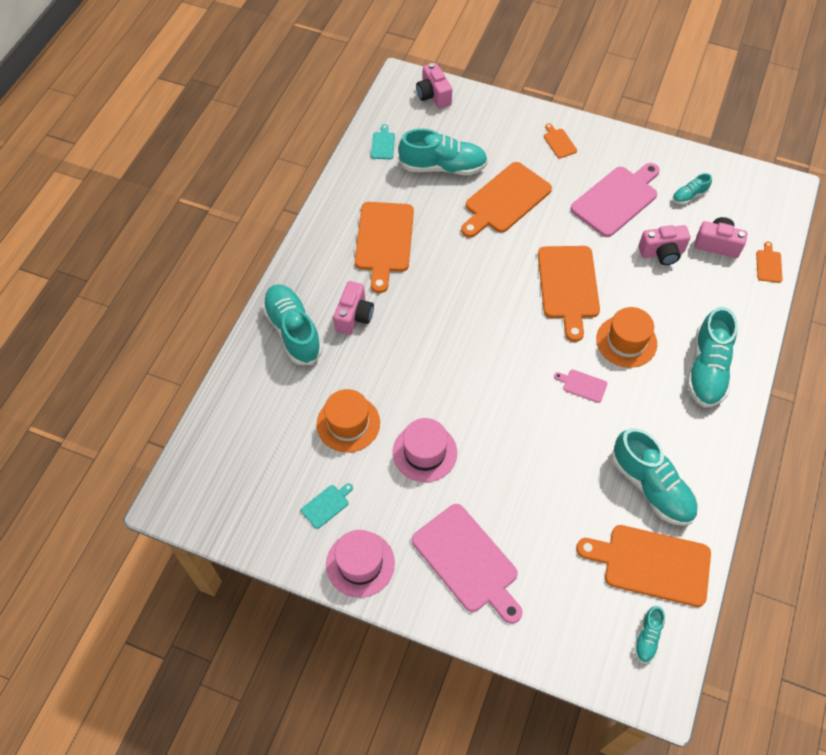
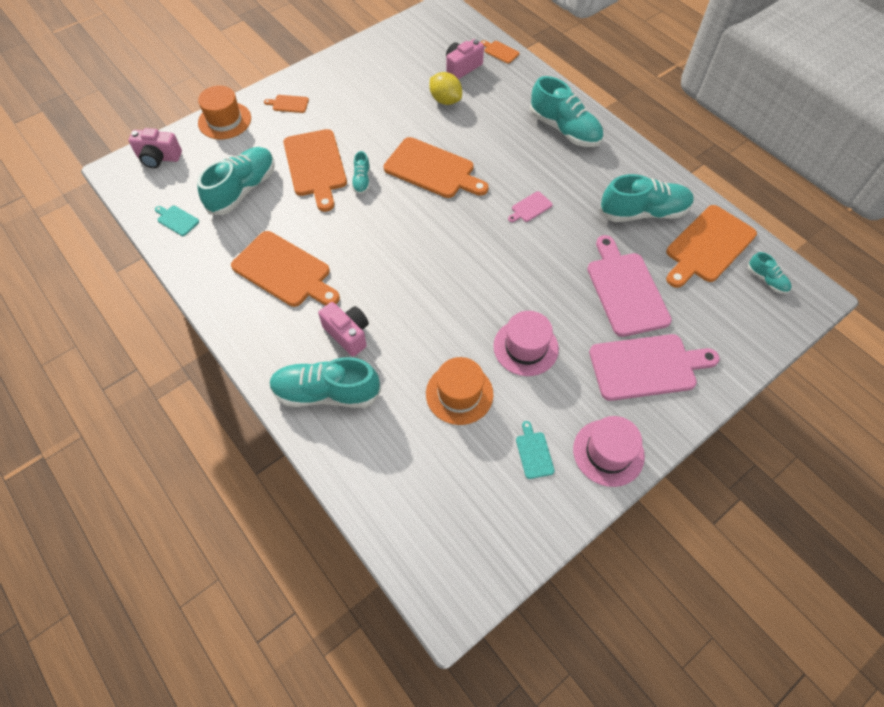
camera: 60 degrees left, 0 degrees up
(616, 199) = (374, 99): pink cutting board -> pink cutting board (625, 290)
(626, 341) = (509, 161): orange hat -> orange hat (224, 120)
(662, 253) = (445, 100): pink camera -> yellow lemon
(689, 196) = (407, 59): turquoise shoe -> turquoise shoe (362, 180)

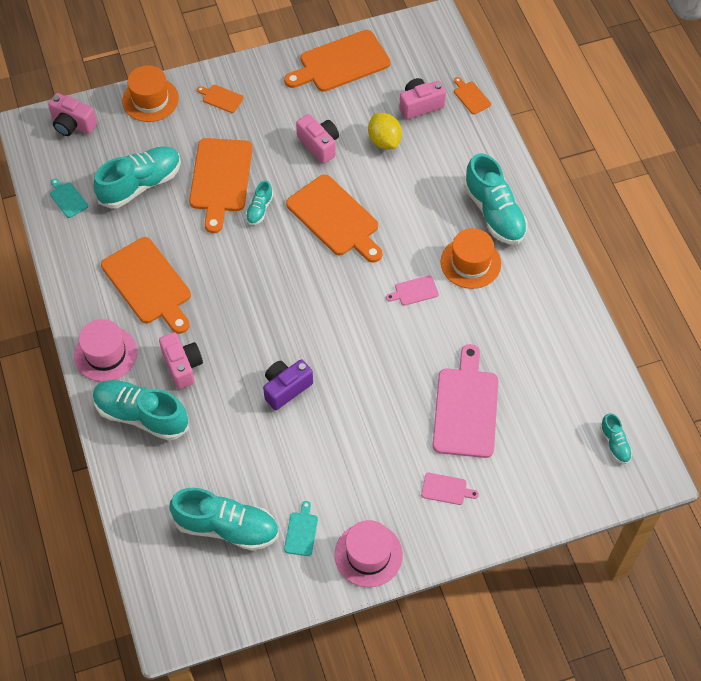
camera: 20 degrees right, 0 degrees up
(391, 117) = (319, 145): none -> pink camera
(456, 323) = (286, 388): none -> purple camera
(459, 394) = (259, 456): orange hat -> orange hat (470, 263)
(525, 347) = (340, 433): pink hat -> pink hat (105, 354)
(643, 212) = (528, 332): turquoise shoe -> turquoise shoe (227, 527)
(647, 366) = (446, 489): pink cutting board -> pink cutting board, size x0.44
(708, 246) = (575, 389): orange cutting board -> orange cutting board (341, 63)

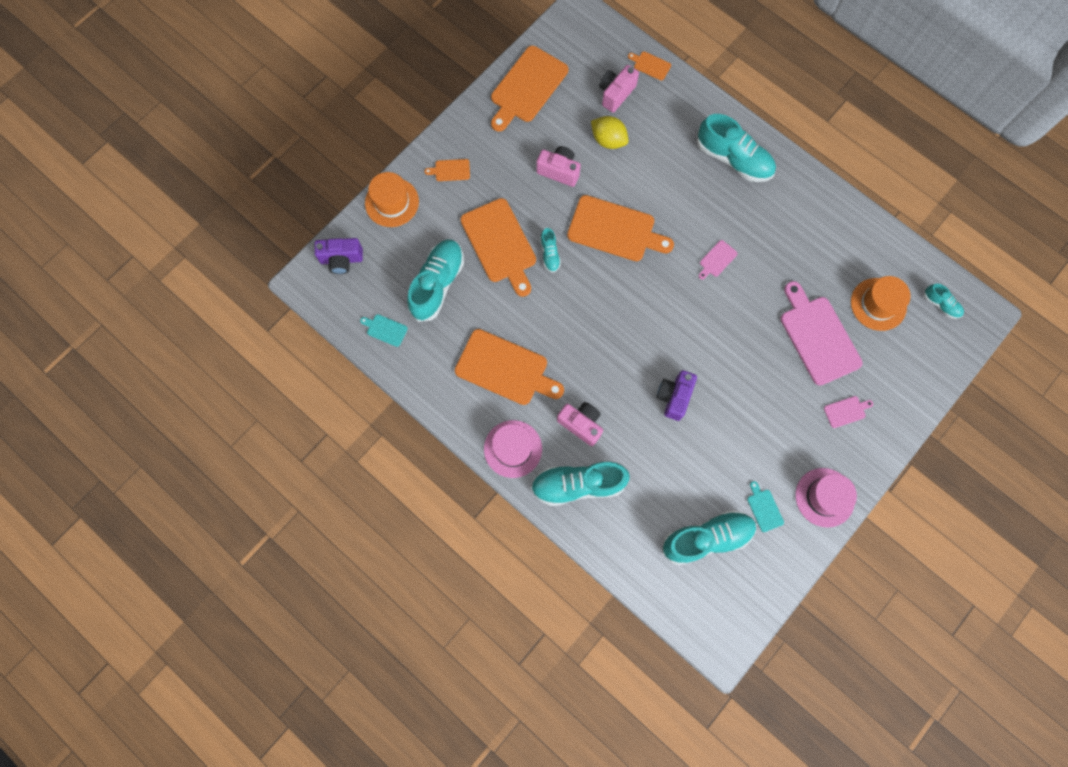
camera: 30 degrees left, 15 degrees up
(73, 124) = (341, 260): pink camera -> purple camera
(470, 263) = (743, 212): orange hat -> orange hat (878, 304)

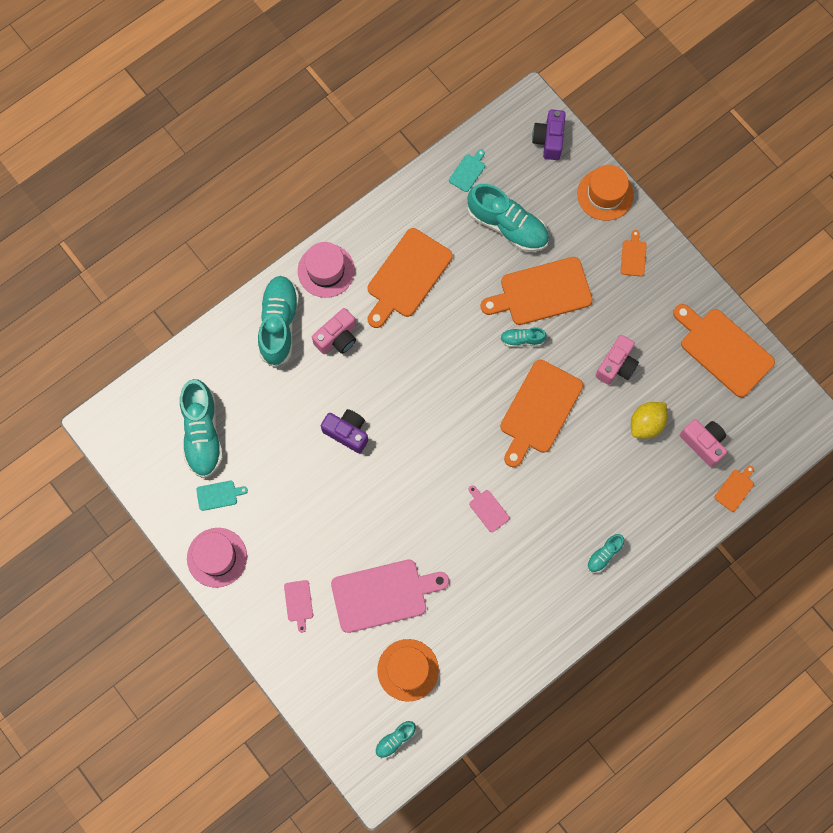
camera: 100 degrees right, 0 degrees up
(733, 159) = (604, 555): turquoise shoe -> turquoise shoe, size x0.48

